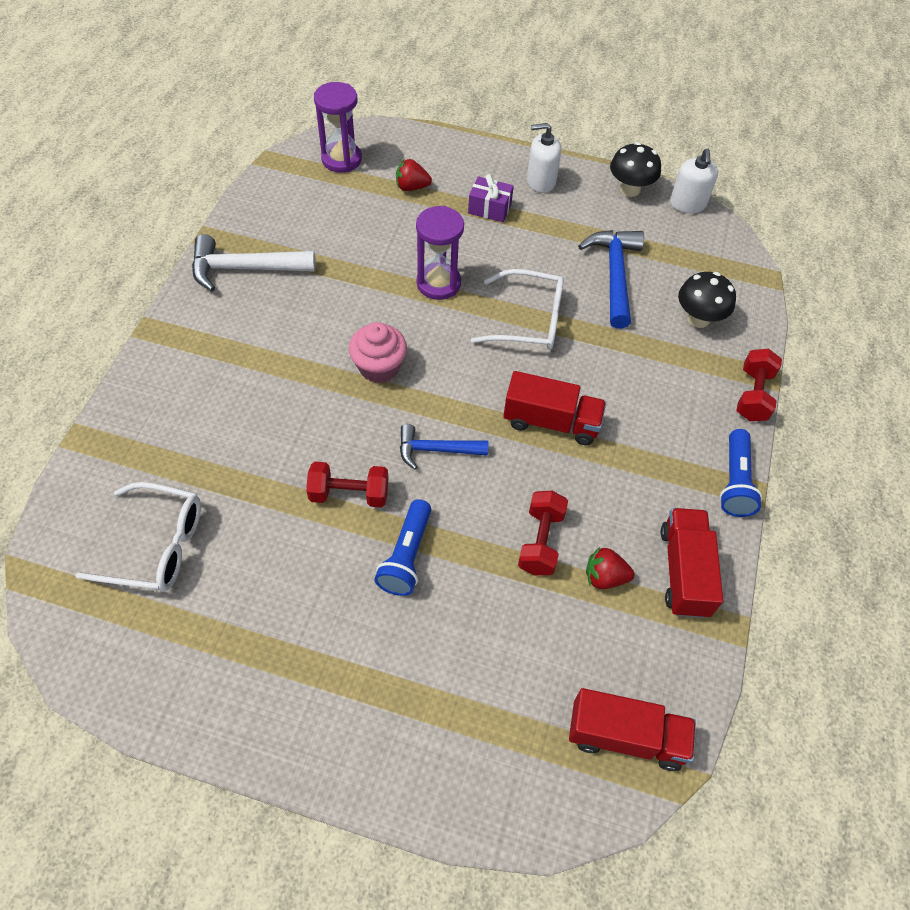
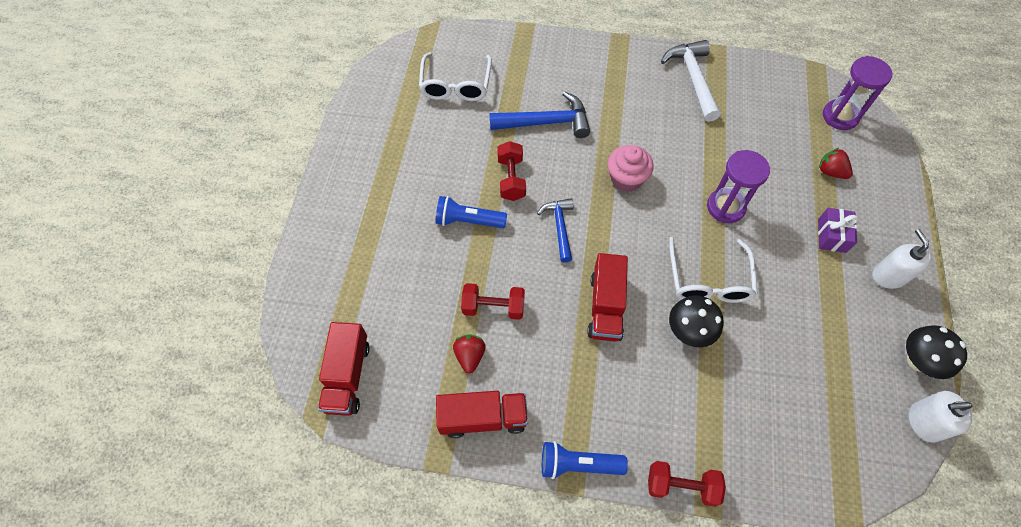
camera: 85 degrees right, 5 degrees up
(411, 187) = (830, 172): red strawberry -> red strawberry turned 45 degrees counterclockwise
(614, 275) = (790, 350): blue hammer -> blue hammer (546, 122)
(698, 319) = (762, 433): black mushroom -> black mushroom (689, 331)

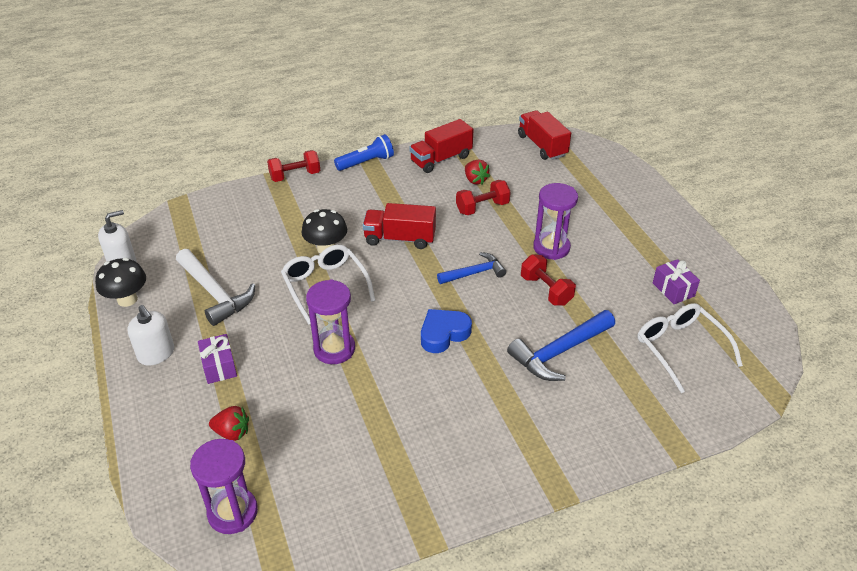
camera: 150 degrees right, 20 degrees down
(408, 130) = (673, 289): none -> purple gift
(468, 221) = (551, 247): blue flashlight -> purple hourglass
(559, 227) = (474, 273): blue hammer -> blue hammer turned 75 degrees counterclockwise
(605, 306) = (400, 238): red truck -> red truck turned 60 degrees counterclockwise
(626, 179) = (443, 334): pink cupcake -> blue heart
(693, 78) = (437, 479): white hammer -> white hammer (215, 293)

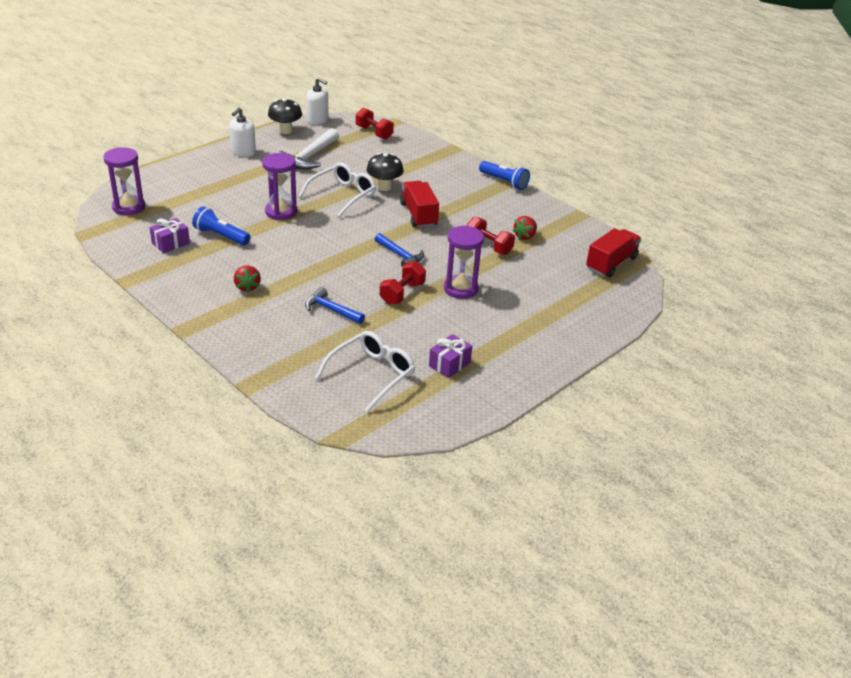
camera: 65 degrees right, 5 degrees down
(219, 366) = (243, 175): purple gift -> purple gift (171, 243)
(232, 432) = (189, 192): red strawberry -> red strawberry (247, 287)
(295, 176) = (460, 156): red dumbbell -> red dumbbell (374, 133)
(363, 419) = (221, 236): none -> blue flashlight
(441, 159) = (540, 215): red truck -> none
(443, 334) = (321, 253): blue heart -> none
(559, 352) = (331, 310): blue hammer -> blue hammer, size x0.64

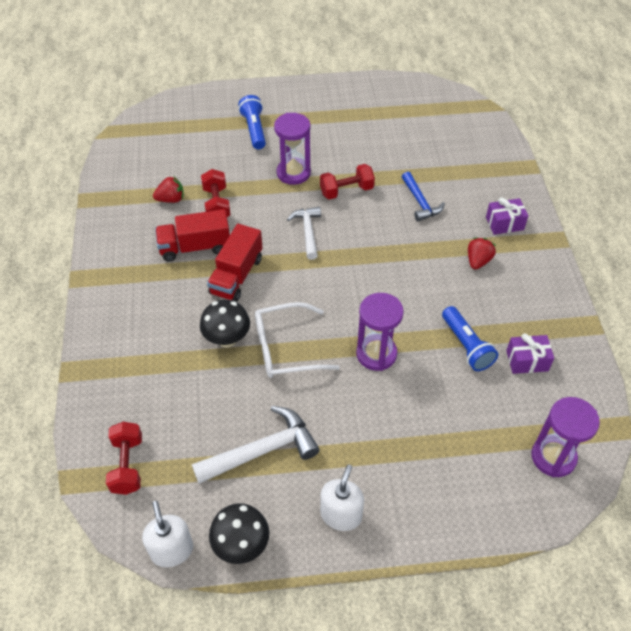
camera: 140 degrees left, 15 degrees up
(243, 152) = (341, 515): white soap dispenser -> white soap dispenser turned 45 degrees counterclockwise
(371, 374) = (434, 135): white glasses -> none
(400, 255) = (307, 231): blue hammer -> white hammer
(449, 364) = (370, 118): purple gift -> purple gift (504, 223)
(504, 182) = (93, 280): blue flashlight -> blue flashlight (254, 129)
(611, 263) = (141, 139): red truck -> red truck (195, 247)

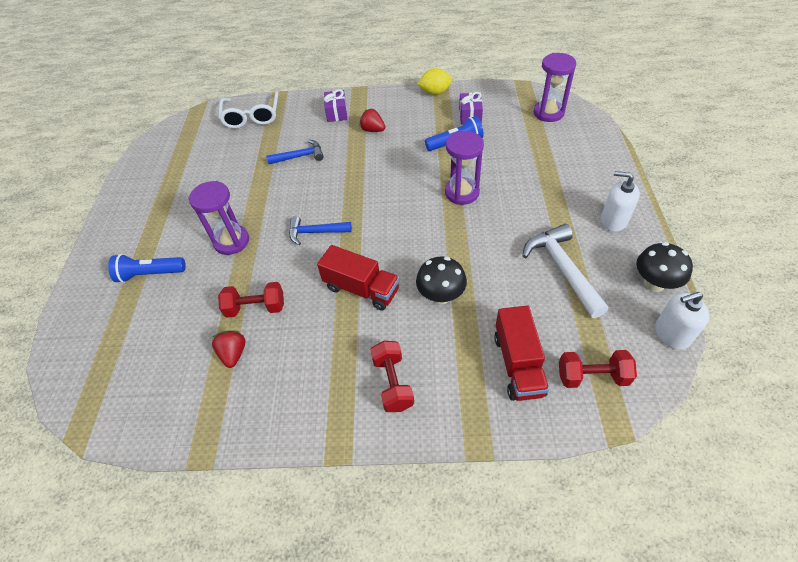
camera: 80 degrees left, 0 degrees up
(195, 247) = (314, 326): red truck -> red truck (518, 364)
(286, 348) = (454, 251): white glasses -> white glasses (252, 116)
(307, 231) = (315, 232): white hammer -> blue hammer
(346, 191) = (270, 203): red dumbbell -> red dumbbell (392, 383)
(571, 319) = (435, 92): none -> yellow lemon

